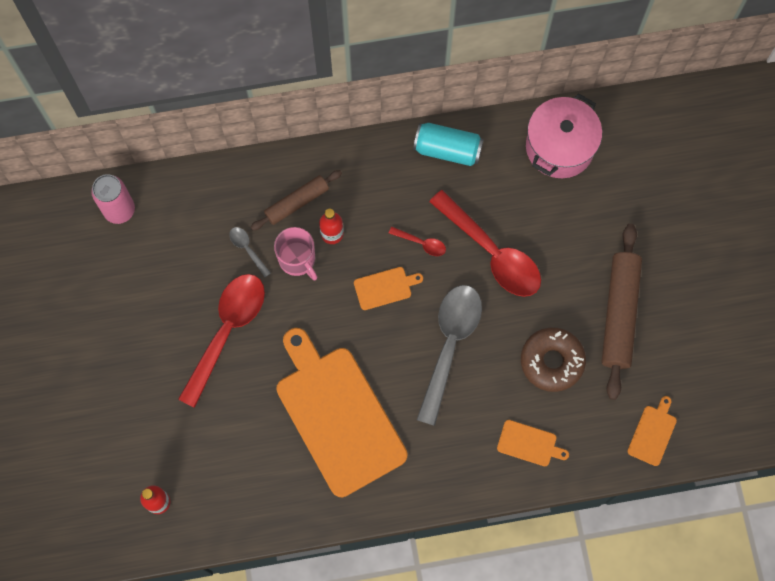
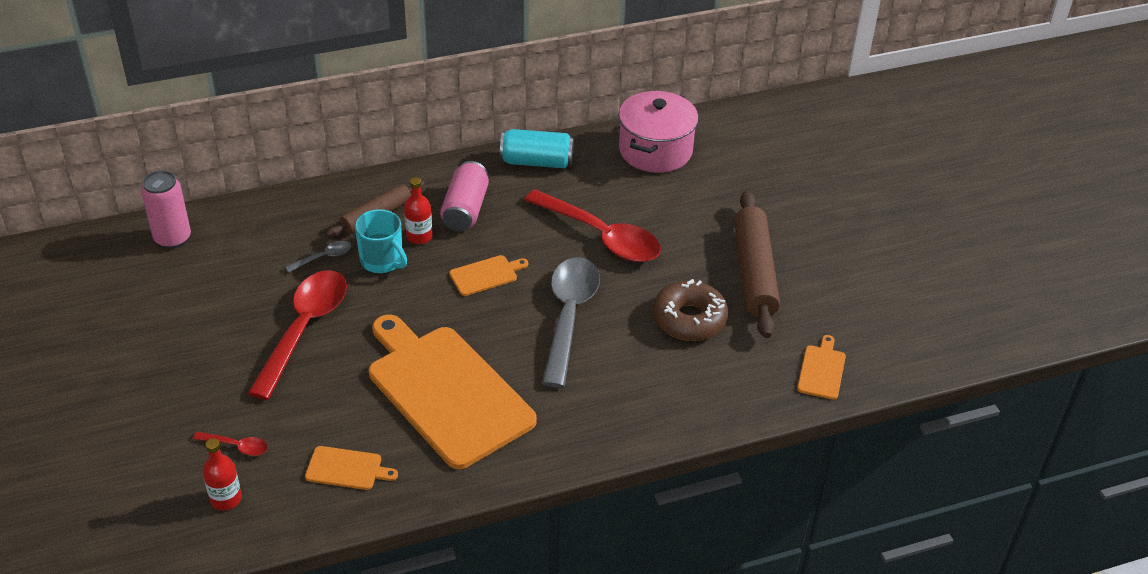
camera: 10 degrees left, 30 degrees down
(247, 249) = (323, 257): grey spoon -> grey spoon turned 105 degrees clockwise
(297, 259) = (382, 261): pink mug -> turquoise mug
(376, 204) = (465, 209): none -> pink can
(421, 243) = (521, 235): red spoon -> red spoon (236, 446)
(529, 444) = (680, 394): orange cutting board -> orange cutting board (347, 469)

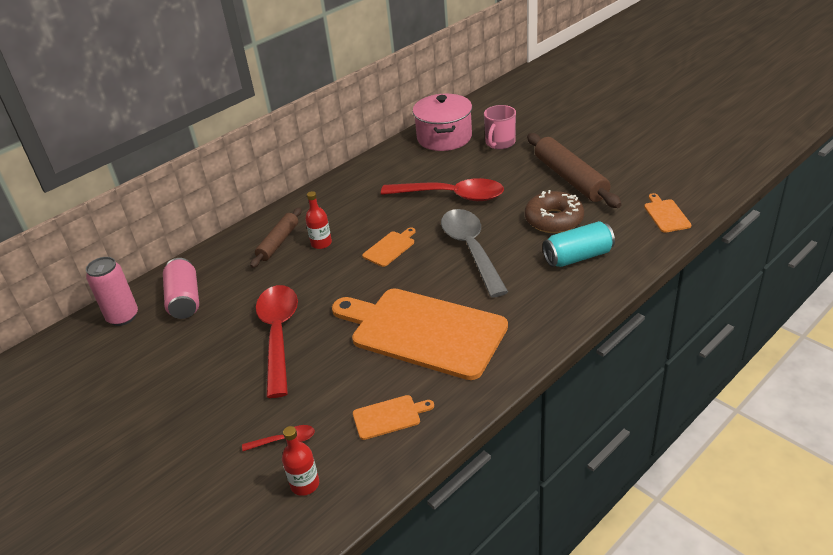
camera: 20 degrees left, 5 degrees down
(323, 257) = (257, 283): grey spoon -> none
(382, 261) = (305, 268): turquoise mug -> none
(465, 209) = (342, 215): pink can -> pink can (184, 300)
(536, 162) = (369, 171): turquoise can -> turquoise can (578, 257)
(713, 186) = (500, 143): none -> pink mug

